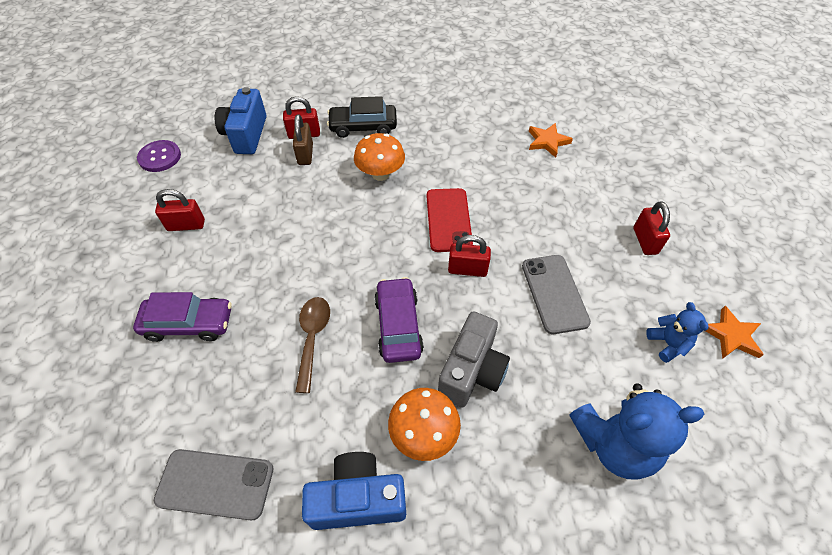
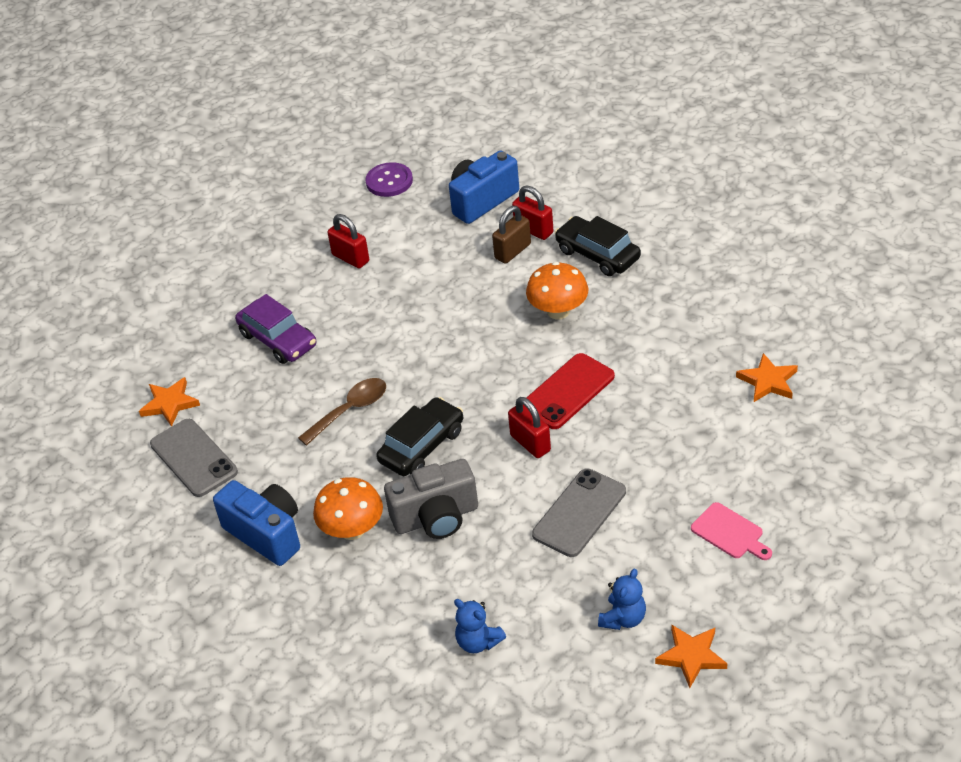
camera: 50 degrees right, 10 degrees down
(138, 451) = (169, 404): none -> orange star
(398, 325) = (422, 446): purple car -> black car
(614, 443) = (478, 642): blue teddy bear -> blue teddy bear, size x0.53
(645, 241) = (730, 533): red padlock -> pink cutting board

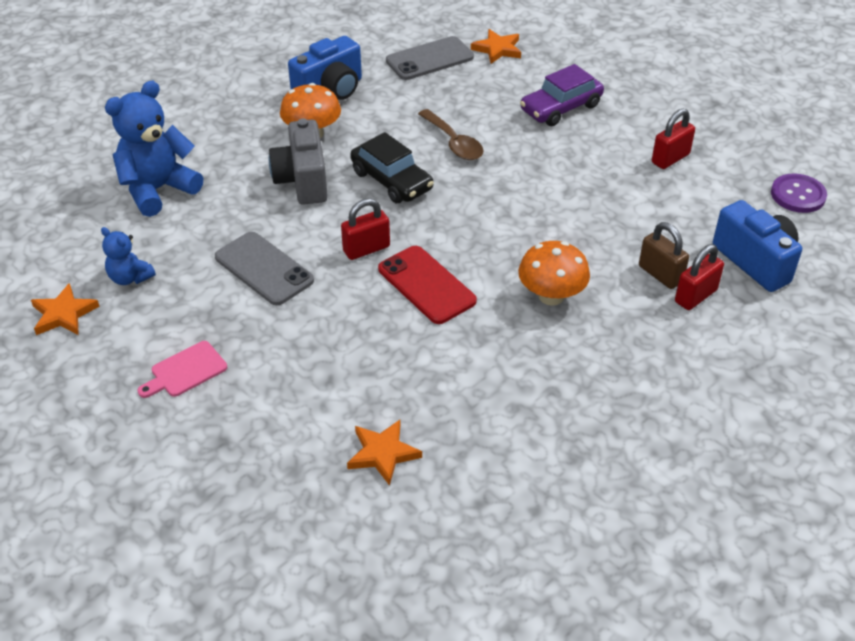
camera: 95 degrees right, 0 degrees up
(478, 642) = (158, 190): blue teddy bear -> blue teddy bear, size x1.90
(597, 254) = (641, 343): black car -> none

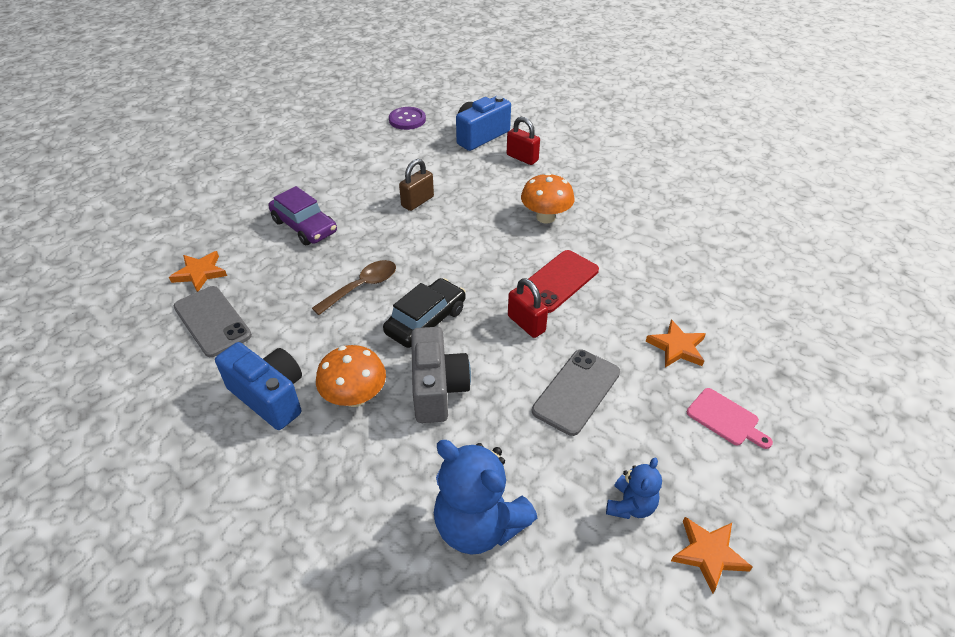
camera: 100 degrees left, 0 degrees up
(302, 180) = (437, 389): grey camera -> grey camera turned 75 degrees counterclockwise
(382, 453) = (735, 282): orange star -> orange star (677, 347)
(660, 274) = (505, 172): brown padlock -> brown padlock (417, 201)
(670, 158) = (372, 169): red padlock -> none

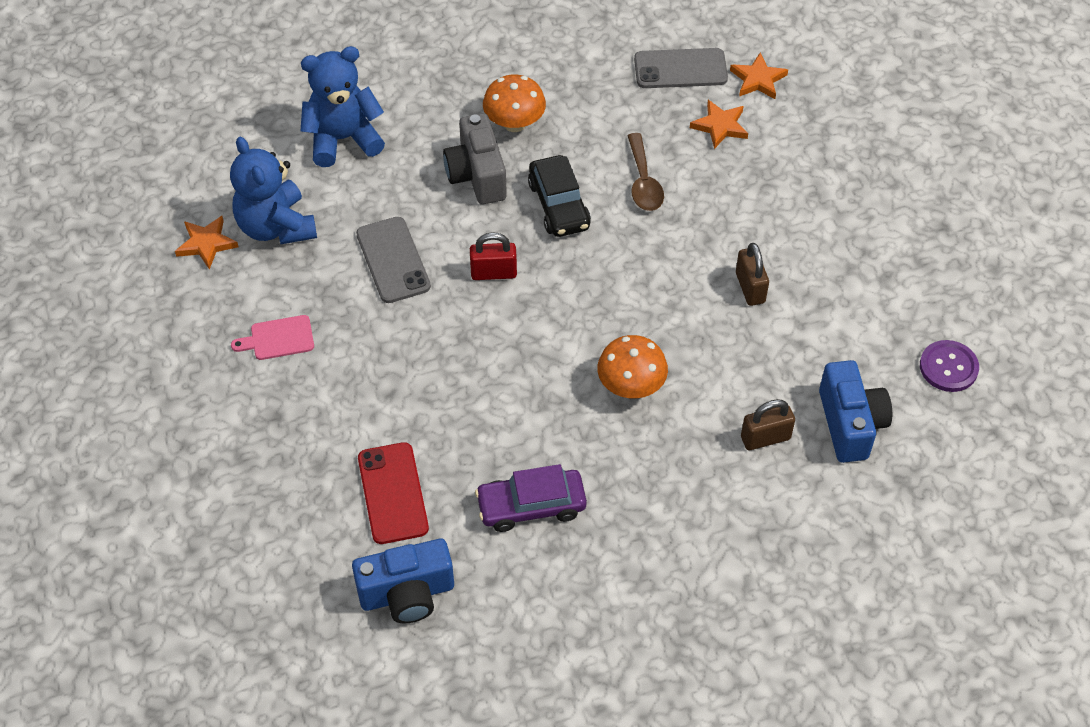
camera: 125 degrees right, 10 degrees up
(270, 396) = (559, 76): blue camera -> blue camera (407, 594)
(304, 226) = (776, 177): purple car -> purple car (531, 506)
(437, 389) = (477, 175): grey camera -> grey camera turned 45 degrees clockwise
(522, 158) = (765, 438): red padlock -> brown padlock
(558, 281) = (525, 331): red phone -> red phone (392, 493)
(630, 505) = (276, 227): blue teddy bear -> blue teddy bear, size x1.90
(677, 347) = (370, 363): orange star -> orange star (720, 126)

